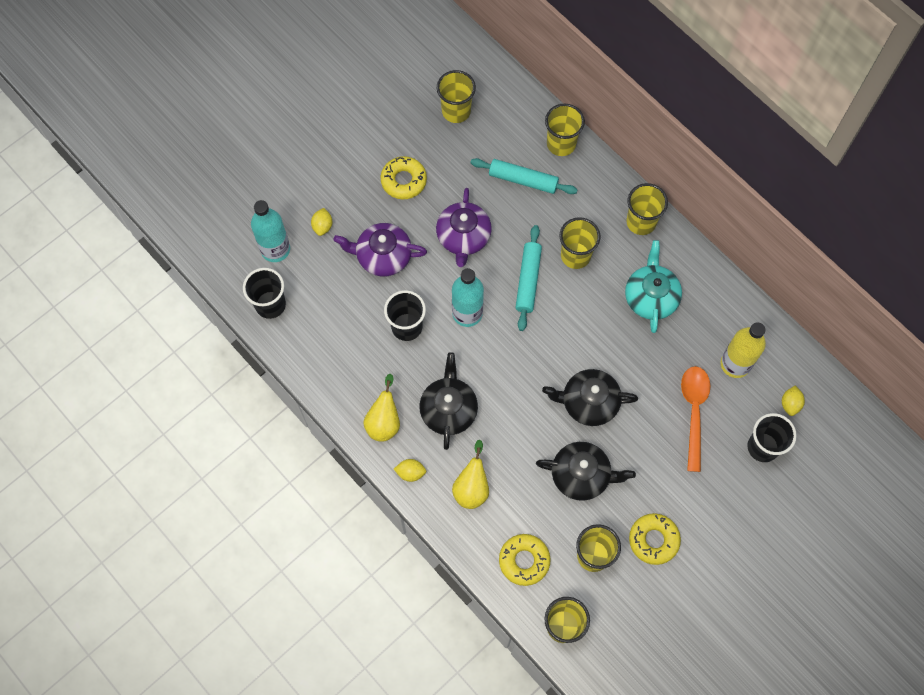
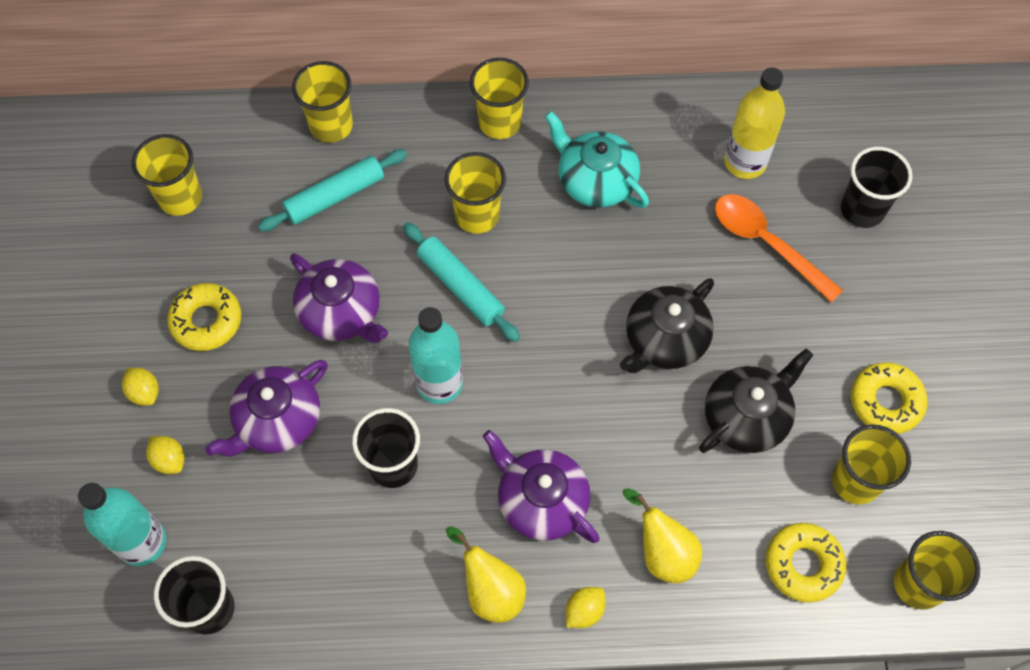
camera: 50 degrees left, 5 degrees down
(448, 409) = (541, 500): black teapot -> purple teapot
(790, 404) = (834, 147): yellow lemon -> yellow lemon (144, 392)

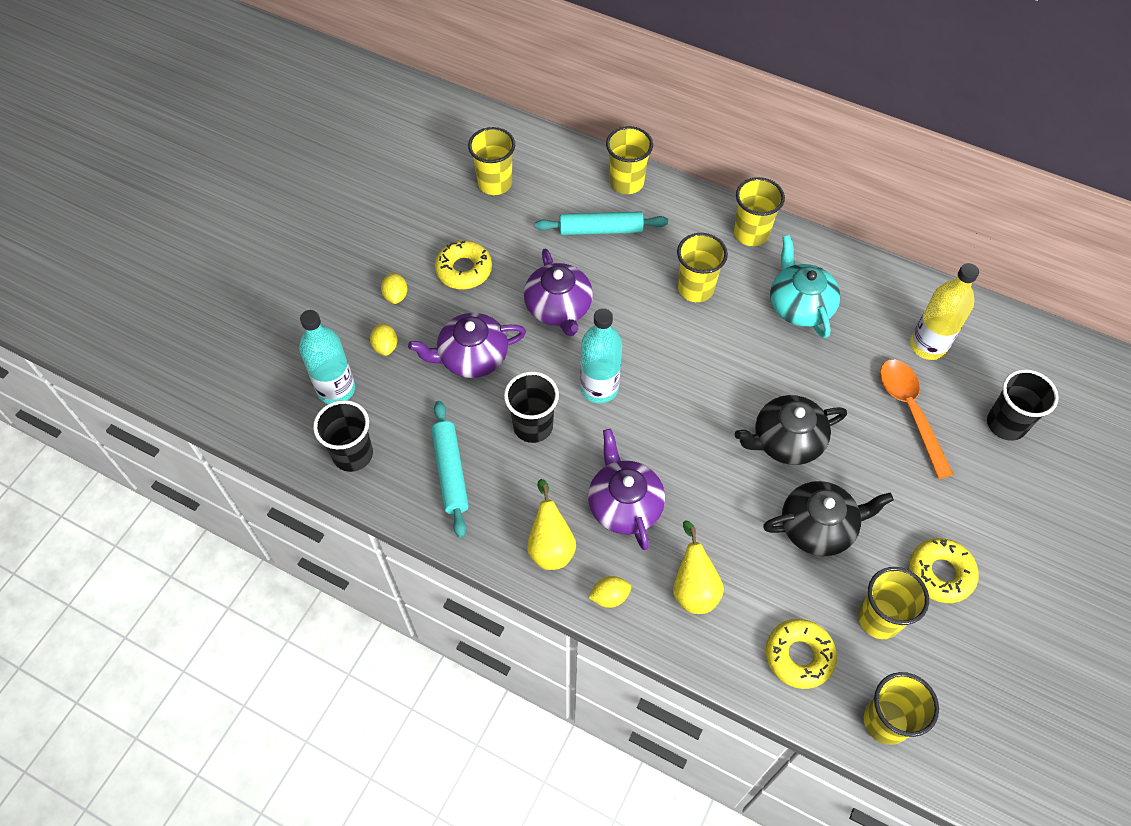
camera: 30 degrees right, 5 degrees down
(460, 286) = (654, 331): turquoise rolling pin -> turquoise rolling pin (450, 472)

